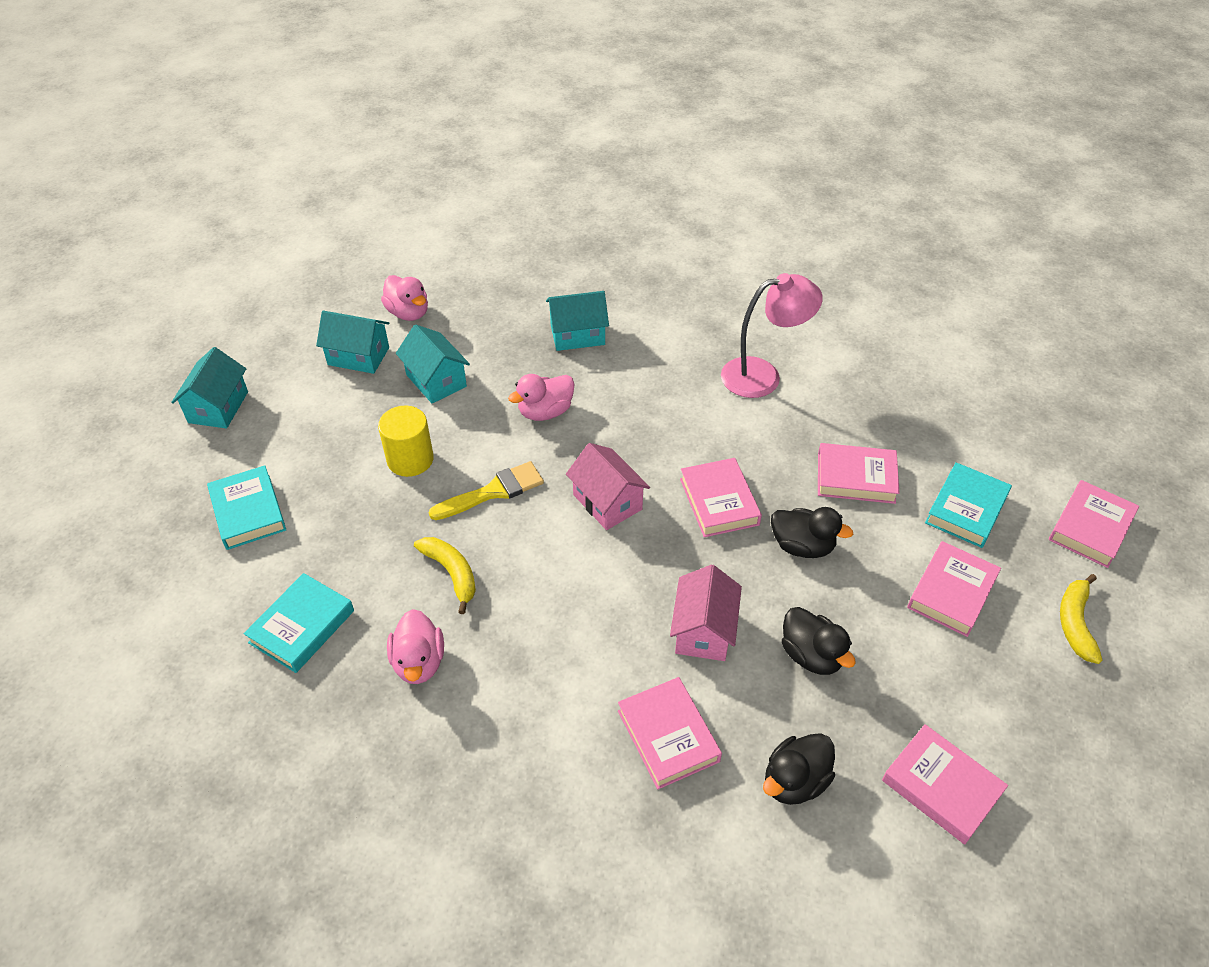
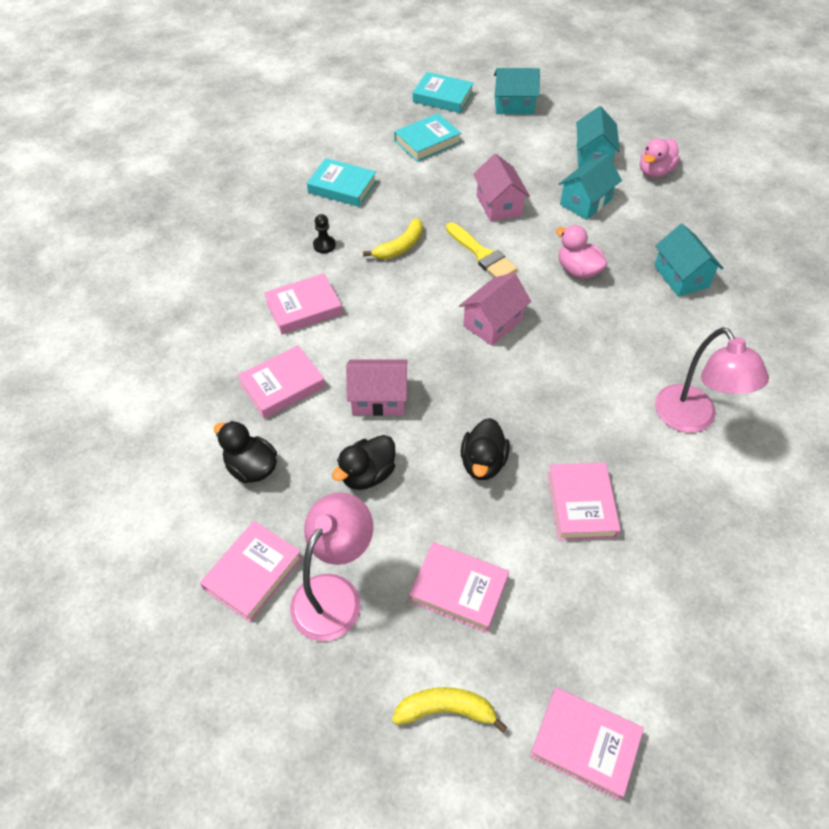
camera: 80 degrees right, 5 degrees up
(410, 459) = (499, 205): yellow cylinder -> pink house
(419, 662) = (324, 245): pink duck -> black pawn
(719, 502) = (516, 397): pink book -> pink book (304, 308)
(962, 705) = (334, 594): none -> pink lamp
(966, 509) = (571, 608): turquoise book -> turquoise book (443, 97)

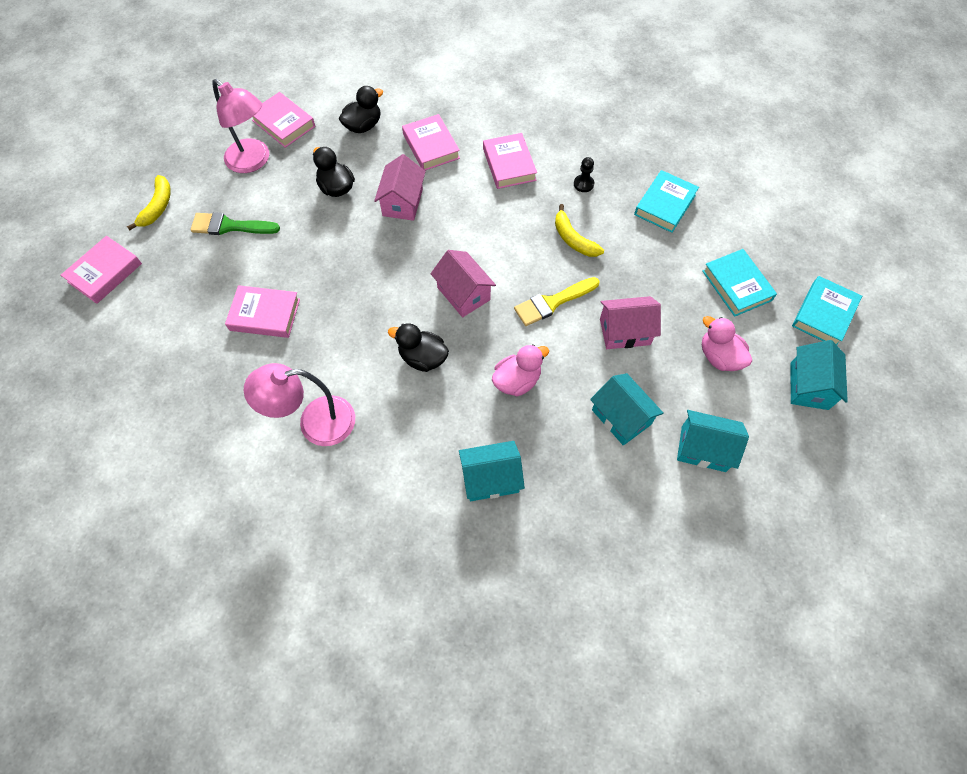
camera: 100 degrees right, 10 degrees up
(458, 589) = (230, 226): pink book -> green brush
(483, 462) = (323, 259): black duck -> black duck (423, 358)
(654, 172) = (670, 511): pink duck -> pink duck (719, 357)

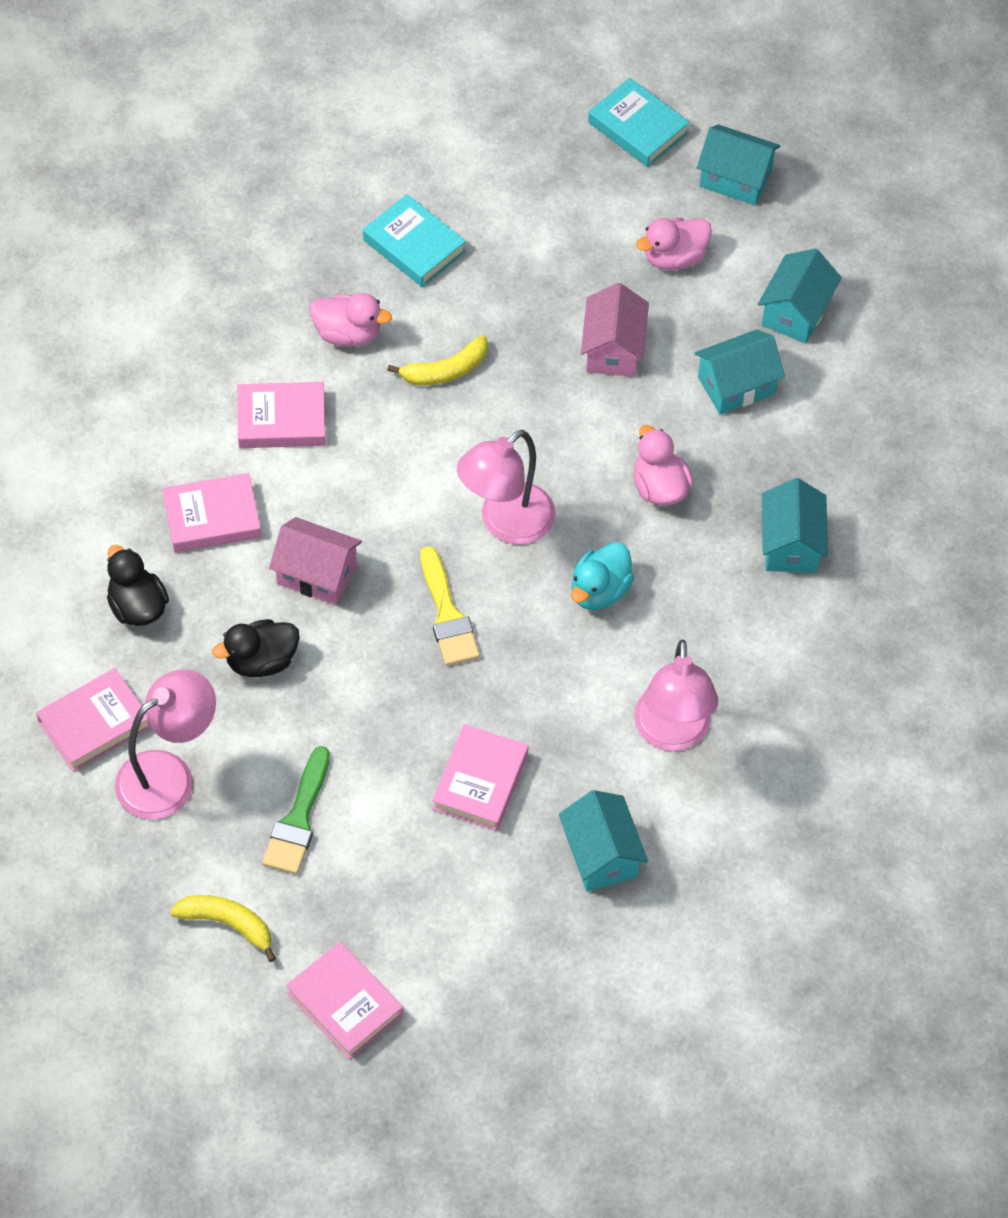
camera: 80 degrees left, 5 degrees down
(215, 394) = (601, 855): none -> turquoise house
(423, 358) = (599, 591): black duck -> turquoise duck
(463, 293) = (506, 523): pink house -> pink lamp
(552, 302) = (547, 420): yellow brush -> yellow brush (447, 615)
(583, 184) = (347, 334): black pawn -> pink duck
(736, 285) = (571, 205): turquoise book -> none

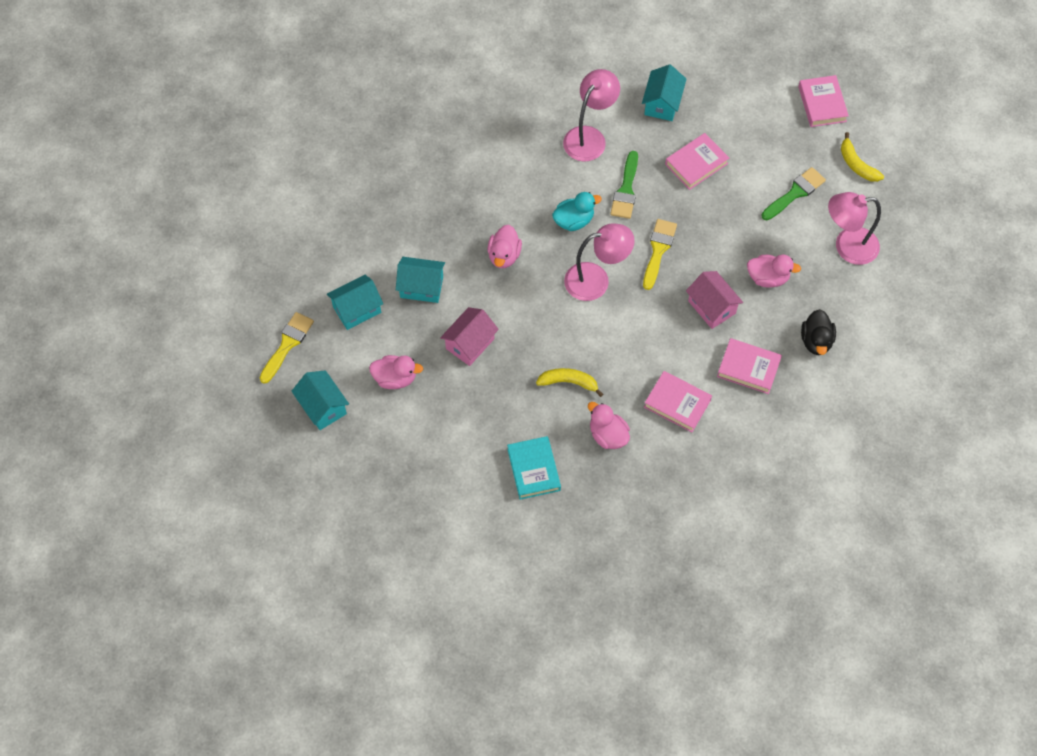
camera: 145 degrees left, 5 degrees up
(94, 724) = (871, 291): pink book -> none
(261, 661) = (767, 278): black duck -> pink duck
(557, 680) = (626, 190): none -> green brush
(638, 127) = (350, 472): turquoise book -> none
(790, 544) = (462, 192): turquoise house -> none
(845, 225) = (287, 344): none -> yellow brush

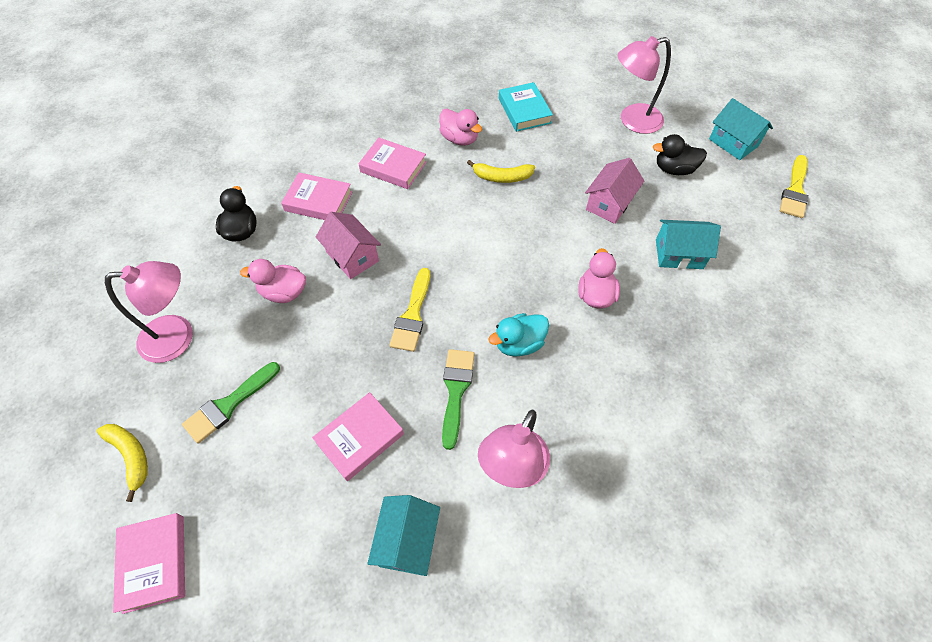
camera: 175 degrees right, 5 degrees down
(357, 309) = (739, 227): turquoise house -> none
(395, 378) = (674, 169): pink duck -> black duck
(596, 280) = (484, 275): pink lamp -> pink lamp (632, 121)

